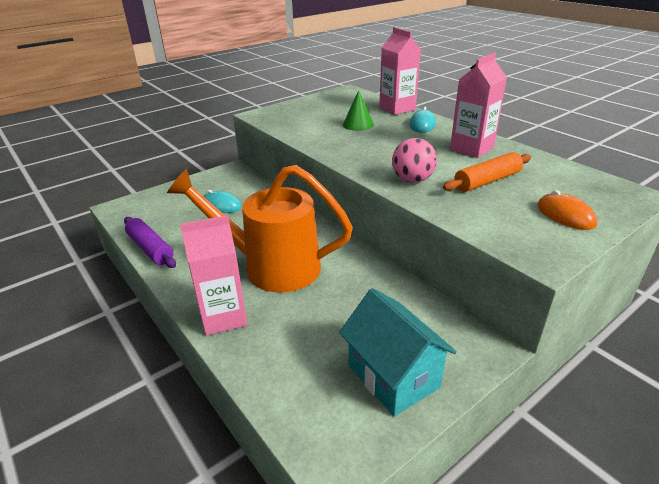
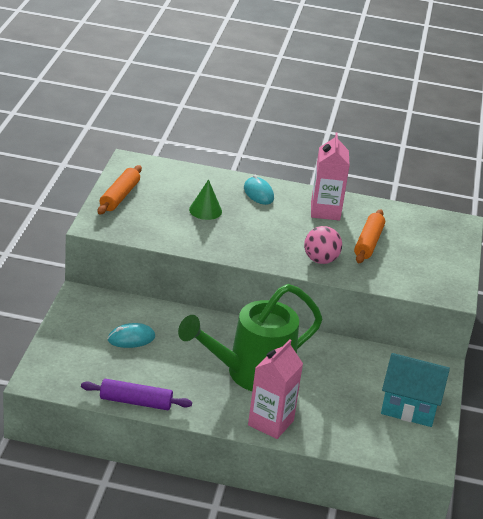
camera: 45 degrees left, 0 degrees up
(270, 266) = (250, 374): orange watering can -> green watering can
(306, 104) = (120, 196): none -> orange rolling pin
(397, 108) = (212, 177): pink carton -> none
(565, 215) = (438, 257): orange mouse -> none

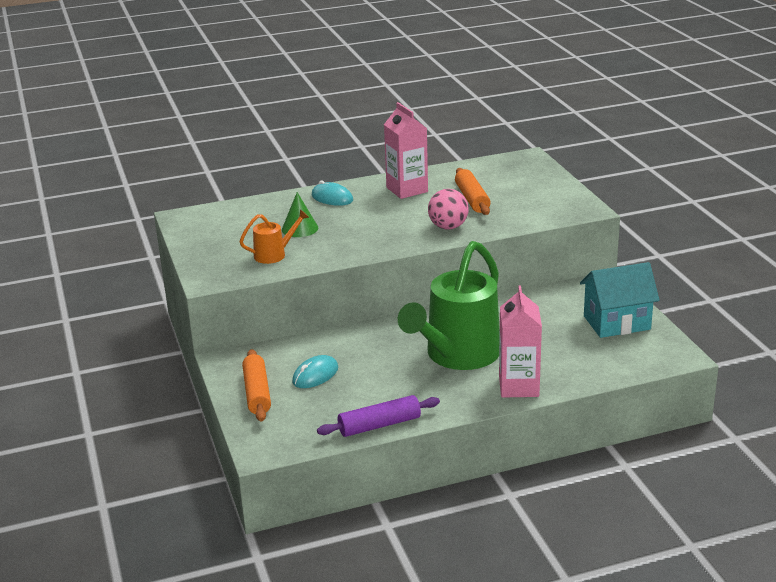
camera: 25 degrees left, 5 degrees down
(120, 196) = (204, 248): orange rolling pin -> orange rolling pin (257, 393)
(163, 225) = (274, 254): none -> orange watering can

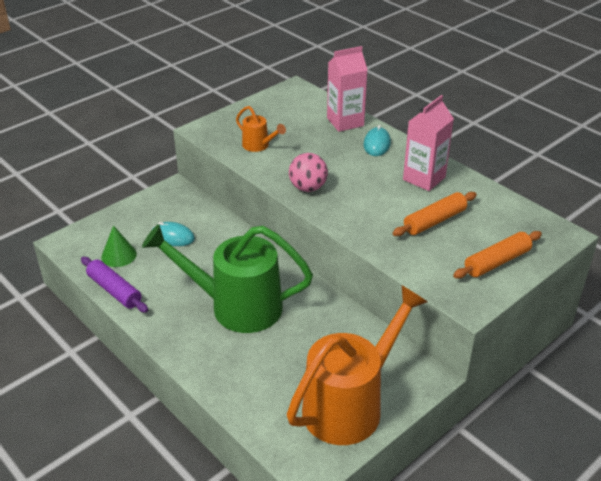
camera: 65 degrees right, 10 degrees up
(257, 393) = (137, 216): orange rolling pin -> orange rolling pin (497, 262)
(300, 228) = (310, 144): green cone -> green cone (119, 255)
(448, 227) = (366, 221): pink ball -> pink ball (308, 188)
(518, 386) = (202, 358): pink carton -> pink carton (345, 122)
(616, 323) = (351, 404): turquoise house -> orange watering can

